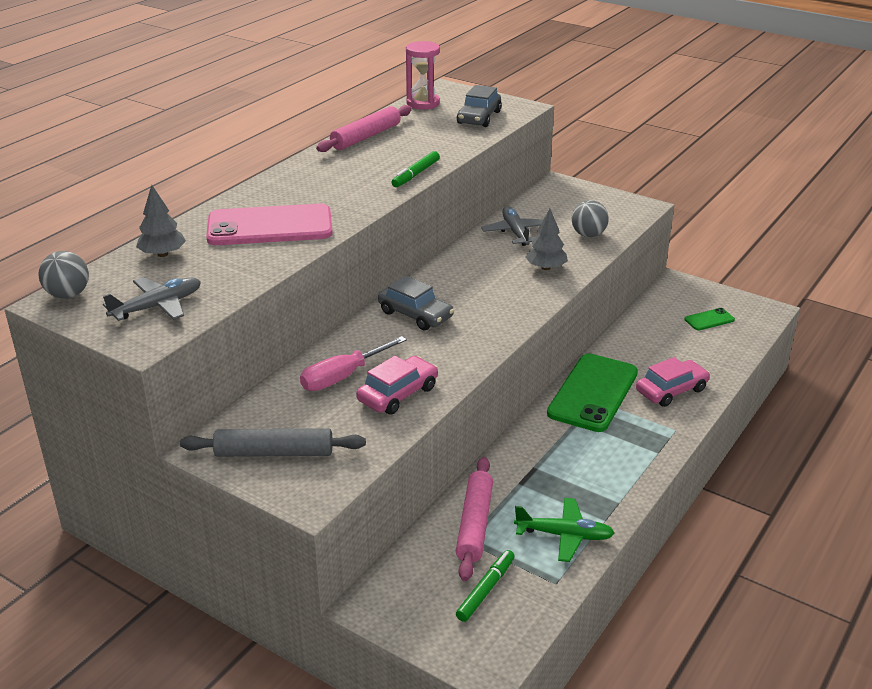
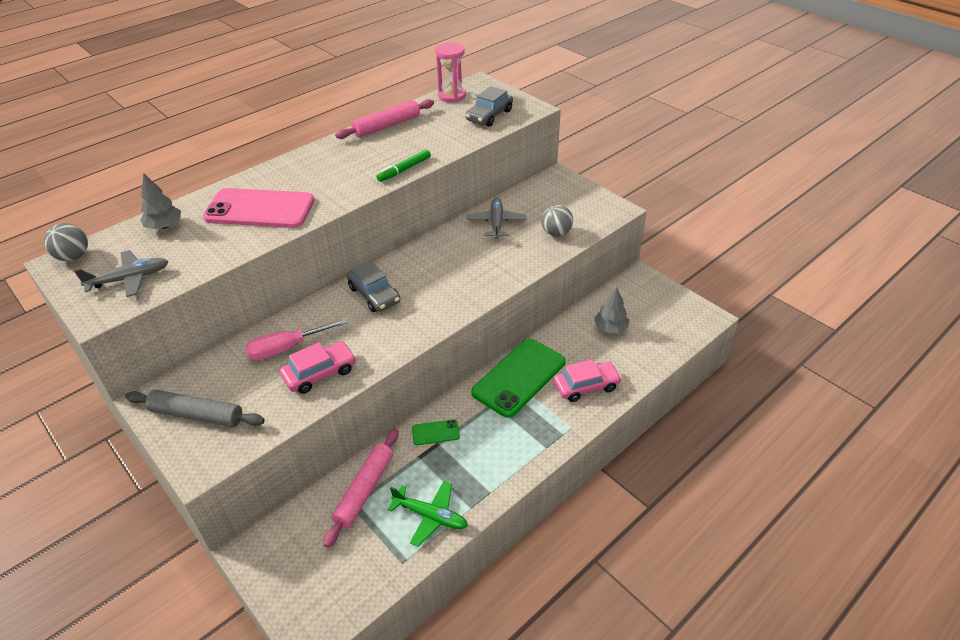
camera: 15 degrees right, 10 degrees up
(486, 590) = (343, 557): green marker -> none
(546, 268) = (503, 262): grey tree -> grey tree (610, 328)
(709, 320) = (651, 319): green phone -> green phone (435, 432)

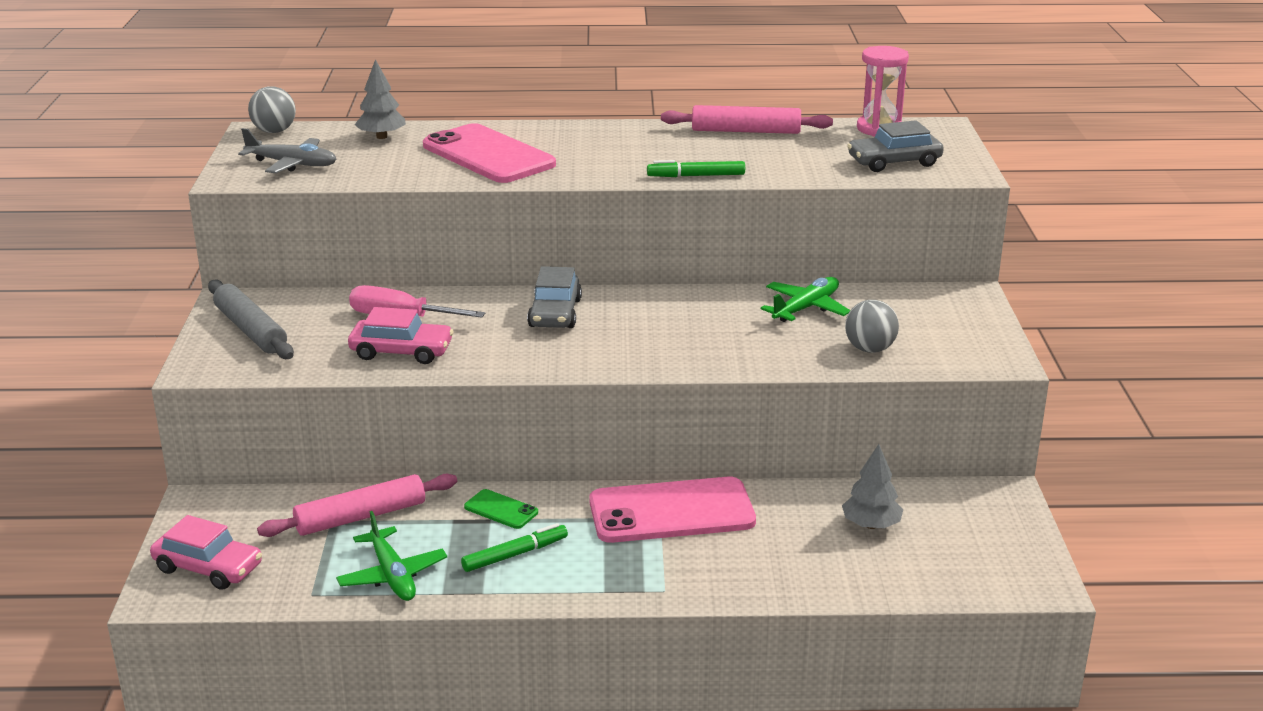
camera: 40 degrees right, 15 degrees down
(477, 456) = (515, 554): none -> green marker
(496, 223) = (805, 308): grey plane -> green plane
(519, 377) = (671, 512): green phone -> pink phone
(586, 386) = (744, 563): pink car -> pink car (208, 568)

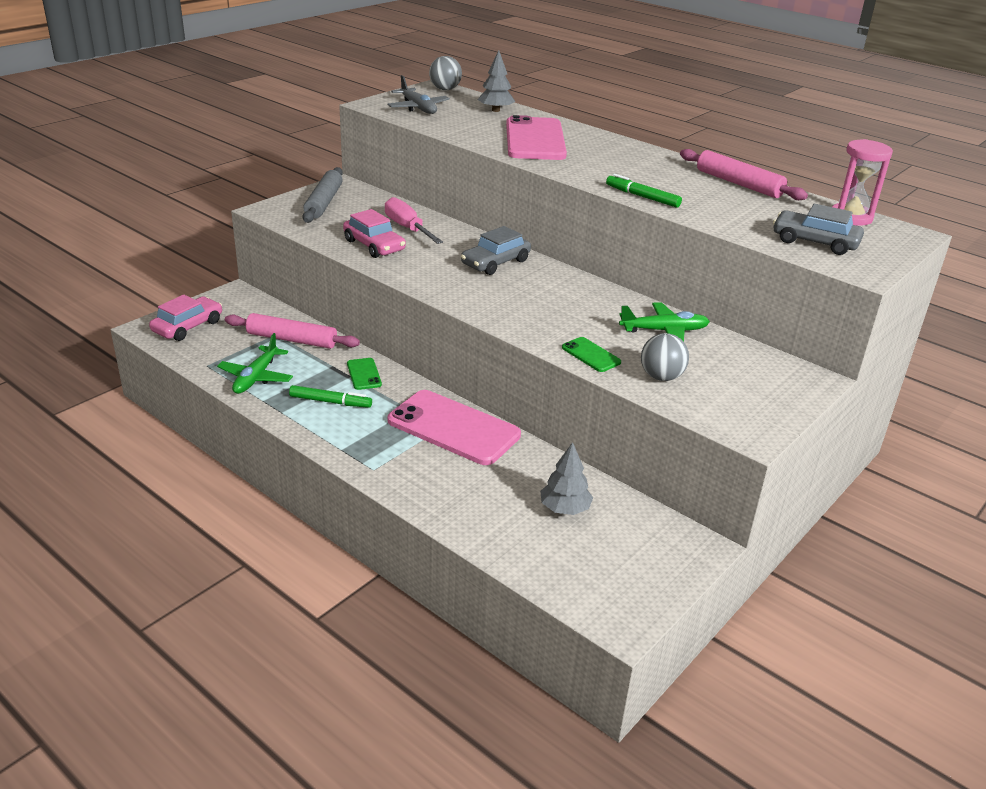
camera: 40 degrees right, 5 degrees up
(208, 568) = (188, 326): pink car -> pink car turned 120 degrees counterclockwise
(787, 359) = (591, 355): none -> green phone

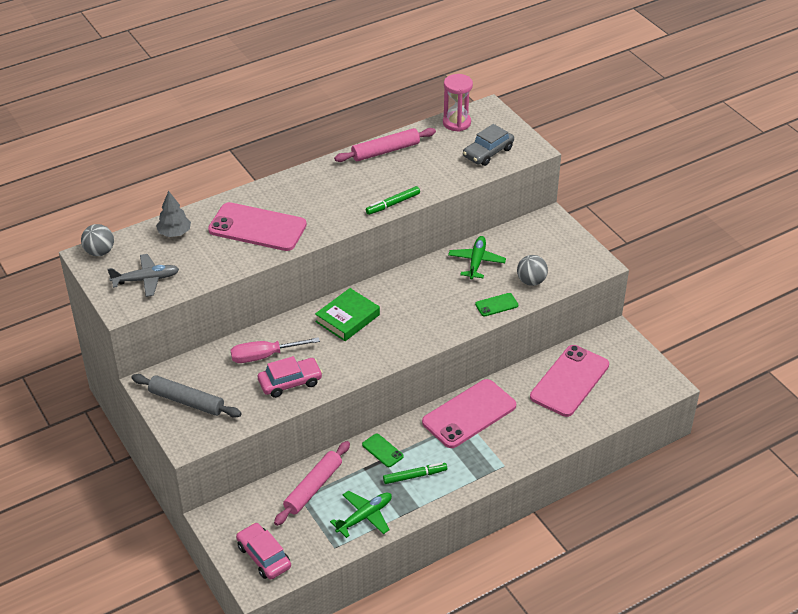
camera: 70 degrees left, 10 degrees up
(256, 377) = (364, 517): green plane -> green plane turned 75 degrees counterclockwise
(330, 402) = (415, 476): green marker -> green marker turned 45 degrees clockwise
(364, 374) = (382, 450): green phone -> green phone turned 45 degrees clockwise
(495, 262) = (347, 318): grey car -> green book
(564, 509) = (569, 381): grey tree -> pink phone

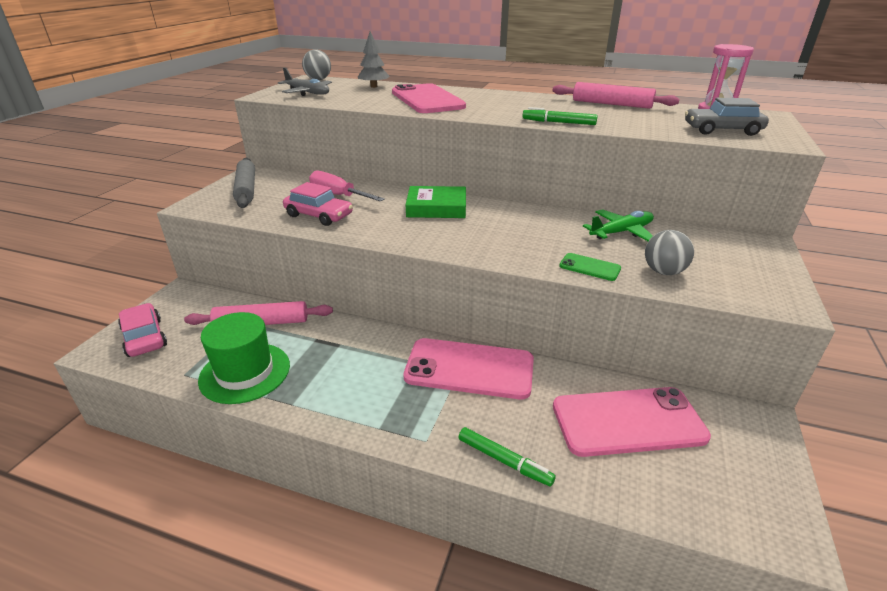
camera: 50 degrees right, 10 degrees down
(264, 556) = (144, 337): pink car -> pink car turned 45 degrees counterclockwise
(364, 517) = (245, 372): green plane -> green hat
(382, 450) = (352, 338): green phone -> none
(415, 476) = (336, 377): green marker -> green marker (504, 461)

